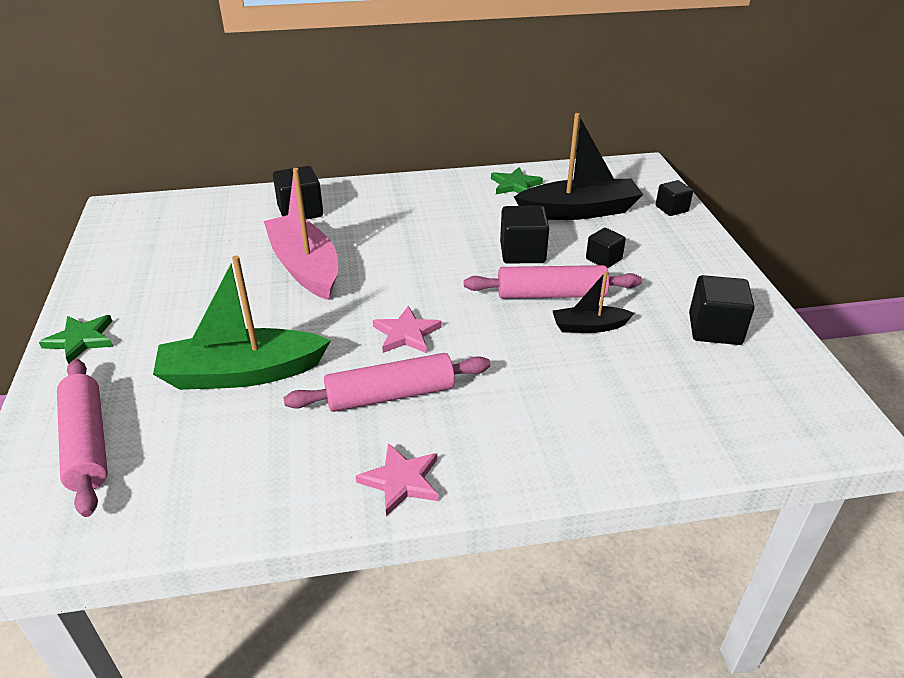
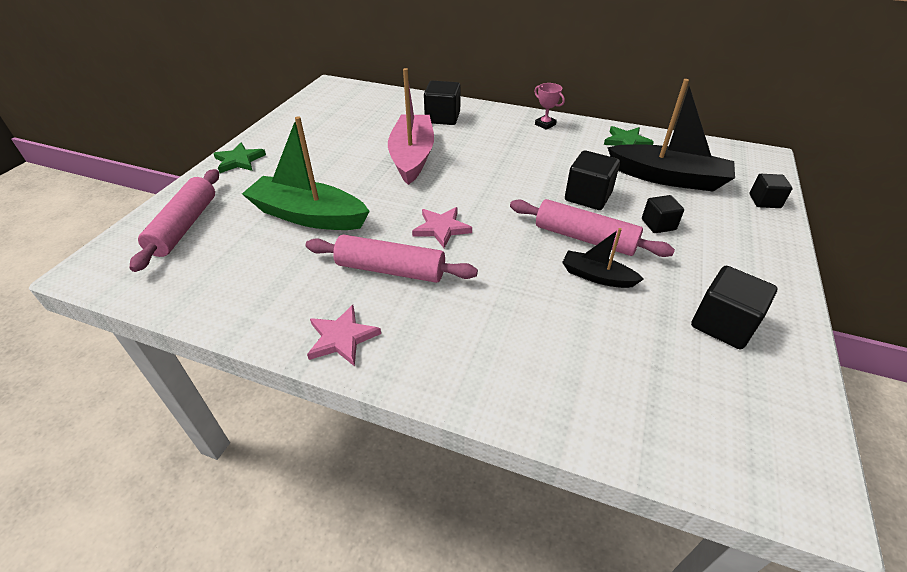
camera: 30 degrees right, 5 degrees up
(421, 188) = (545, 124): none -> pink trophy

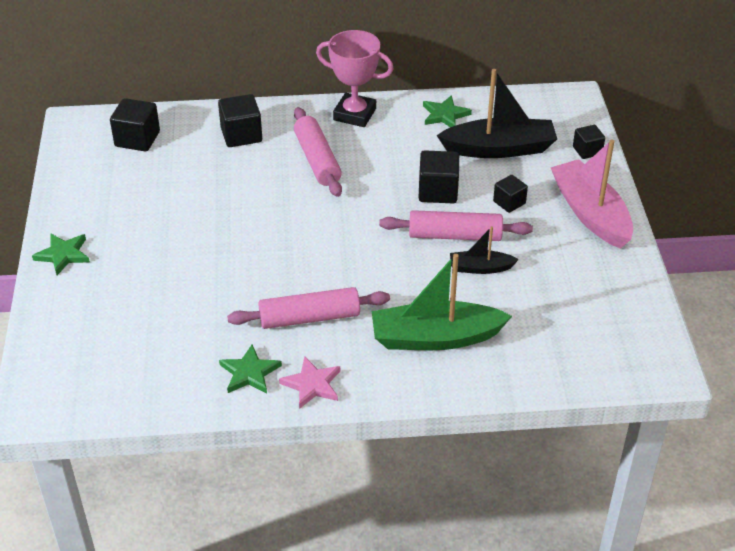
camera: 25 degrees left, 0 degrees up
(184, 226) = (80, 341): pink rolling pin -> pink rolling pin (317, 160)
(293, 303) = (249, 373): none -> green star
(308, 216) = (193, 292): green boat -> green boat (435, 338)
(412, 157) = (245, 195): pink boat -> pink boat (590, 213)
(441, 228) = (327, 265): pink star -> none
(545, 124) = (354, 114): pink trophy -> pink trophy, size x1.98
(723, 324) = (586, 277): black cube -> black cube (137, 139)

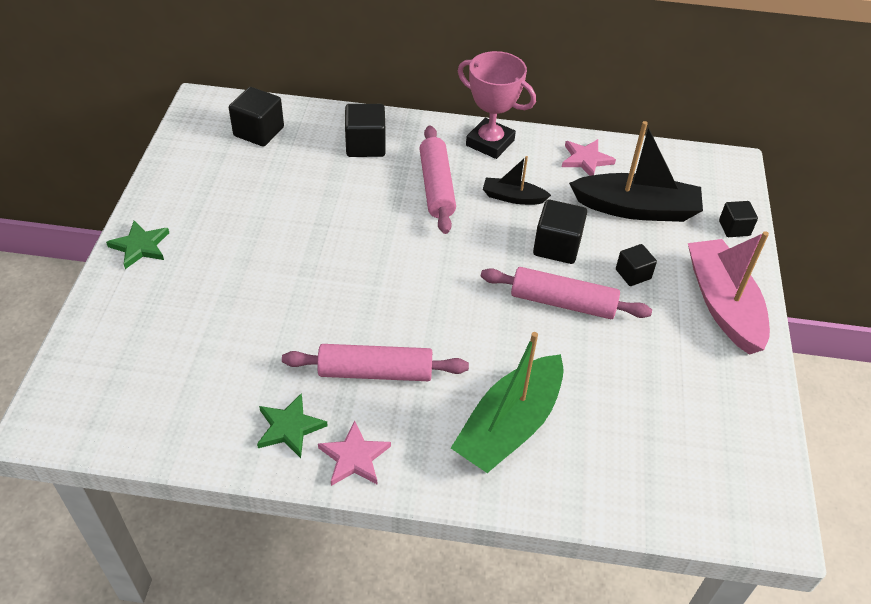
camera: 10 degrees right, 5 degrees up
(435, 338) = (509, 426): green boat -> green boat turned 60 degrees counterclockwise
(445, 115) = (586, 160): green star -> pink star
(480, 268) = (582, 348): black boat -> black boat (513, 197)

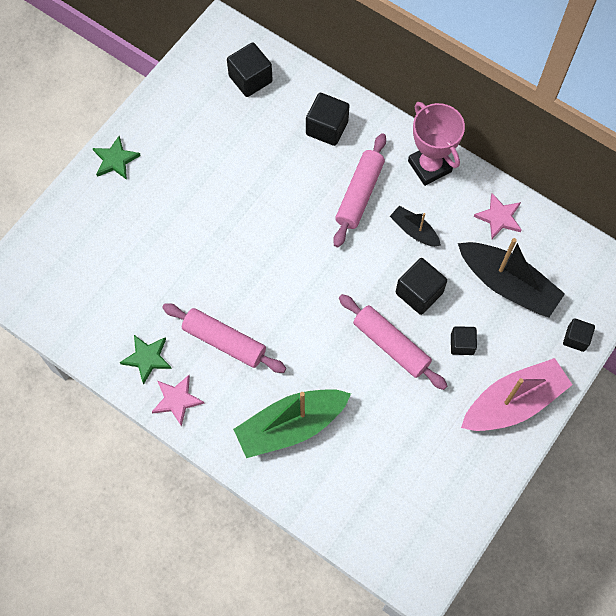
camera: 30 degrees right, 20 degrees up
(722, 304) = (513, 402): pink boat -> pink boat turned 45 degrees clockwise

